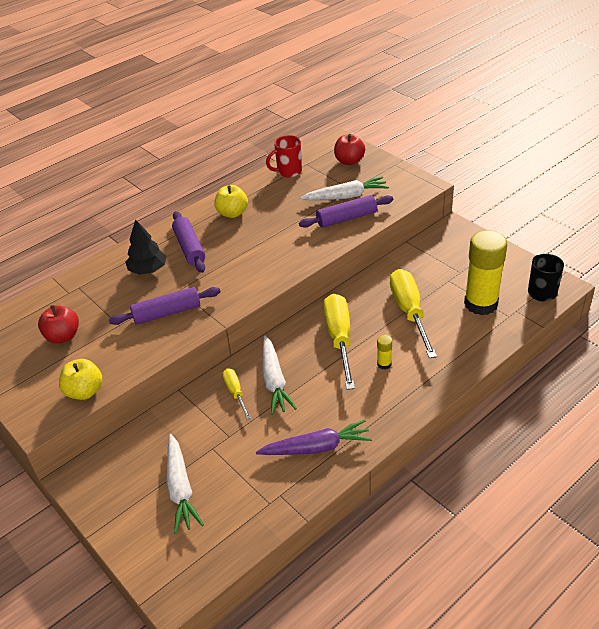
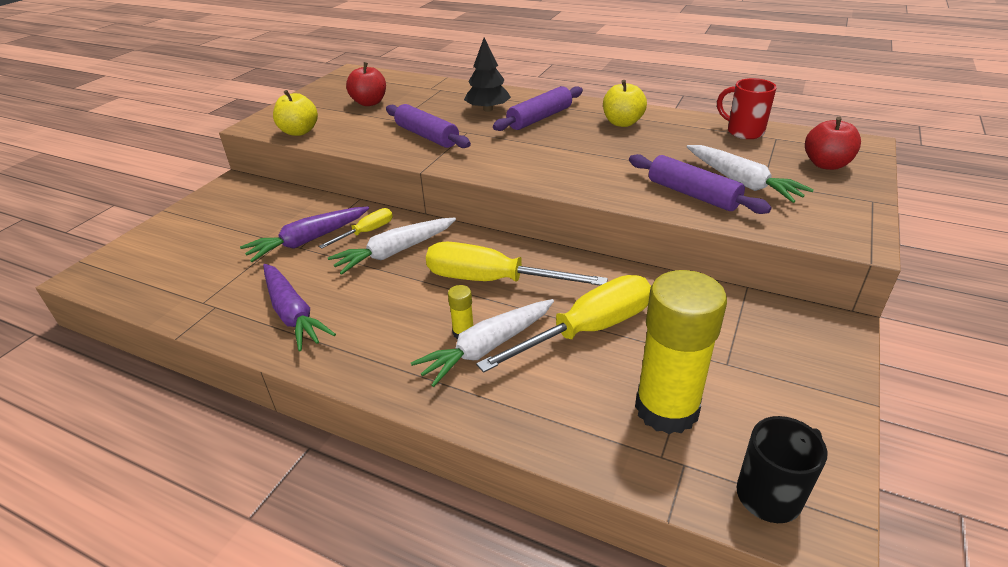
camera: 65 degrees right, 5 degrees down
(181, 488) = (222, 240): white carrot -> white carrot (487, 348)
(223, 430) = (308, 241): none -> purple carrot
(339, 339) = (492, 280): yellow screwdriver -> yellow screwdriver turned 135 degrees counterclockwise

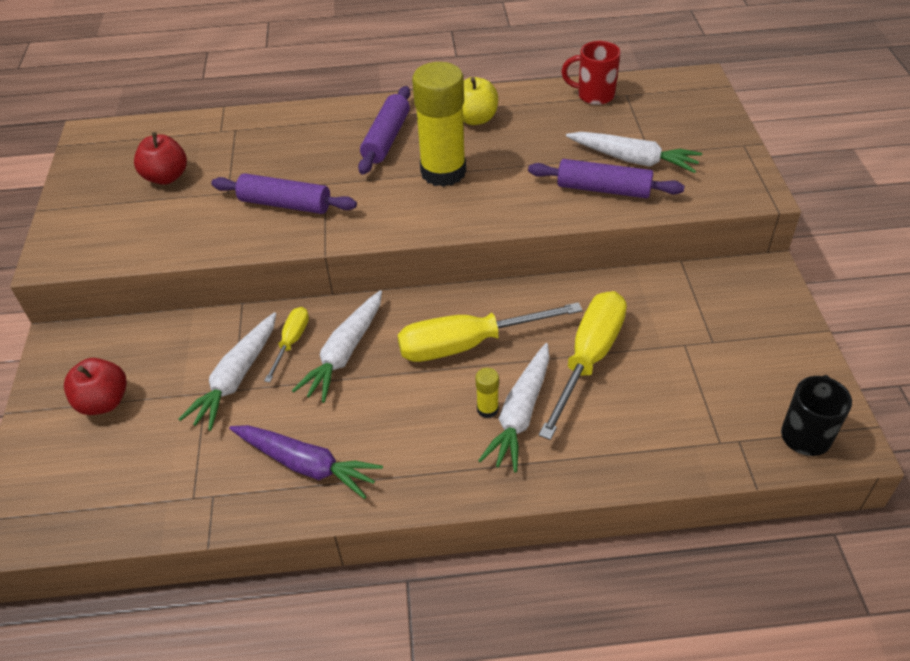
camera: 30 degrees left, 10 degrees up
(299, 132) = (122, 249): yellow apple -> none
(308, 241) = (236, 378): purple carrot -> white carrot
(488, 109) = (319, 143): black tree -> none
(666, 409) = (697, 402): yellow glue stick -> yellow glue stick (443, 172)
(826, 164) = (686, 114): red apple -> red apple (104, 402)

